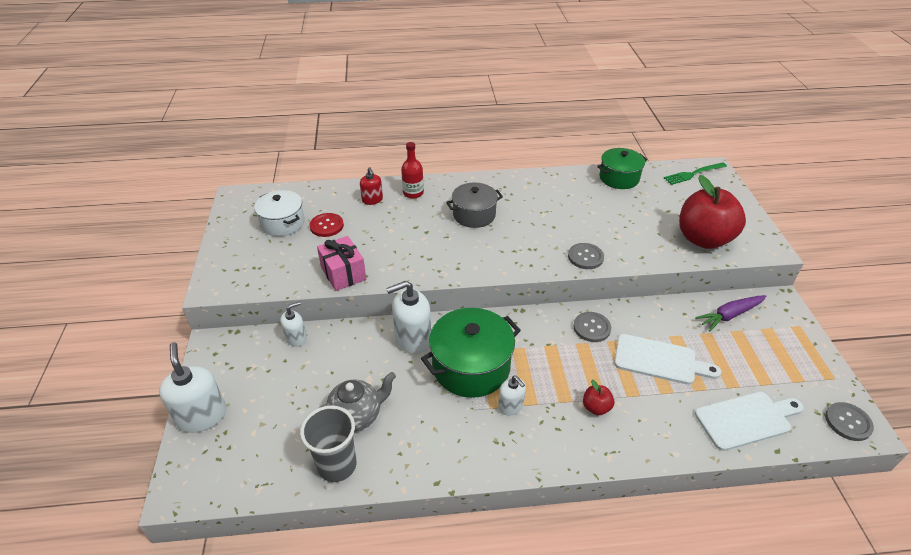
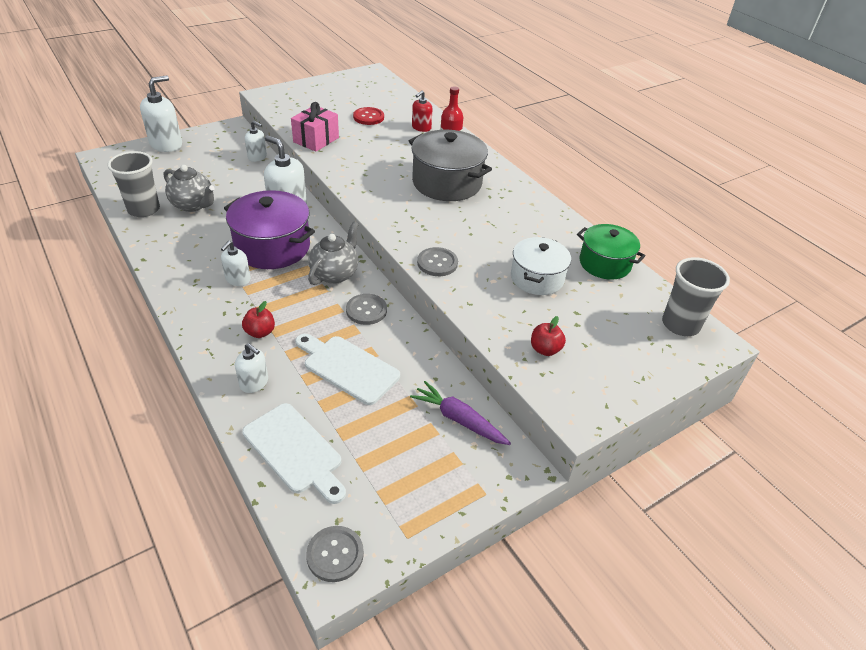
camera: 60 degrees right, 0 degrees up
(282, 223) = (356, 99): white pot -> white pot (537, 278)
(471, 366) = (272, 247): green pot -> purple pot
(474, 215) = (447, 183): grey pot -> grey pot, size x1.52
(533, 333) = (335, 274): none -> grey teapot
(659, 360) = (348, 368): white cutting board -> white cutting board turned 135 degrees clockwise
(662, 428) = (254, 383): none -> white soap dispenser
(693, 174) = (680, 324): green fork -> grey cup
(703, 239) = (545, 349): red apple -> red apple, size x0.42

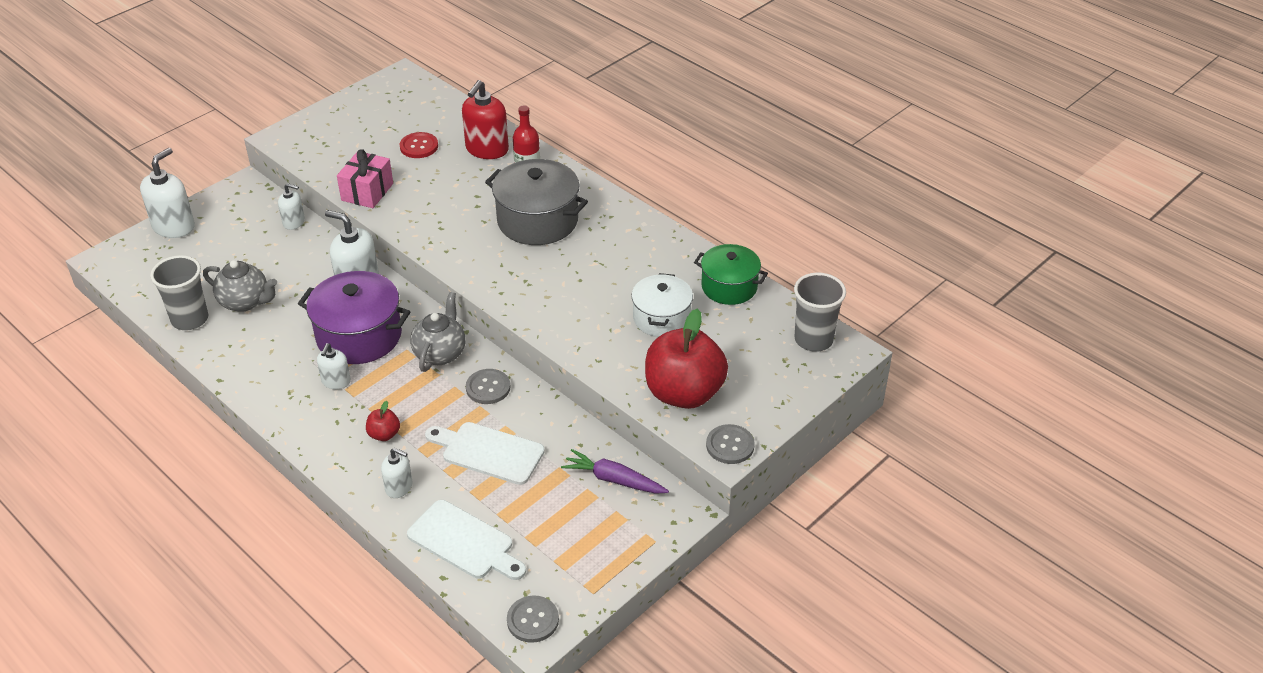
camera: 10 degrees left, 0 degrees up
(421, 128) = (487, 149): red soap dispenser -> red soap dispenser, size x1.74
(437, 263) = (553, 322): grey button -> grey button (730, 445)
(545, 349) = (684, 393): red apple -> red apple, size x2.40

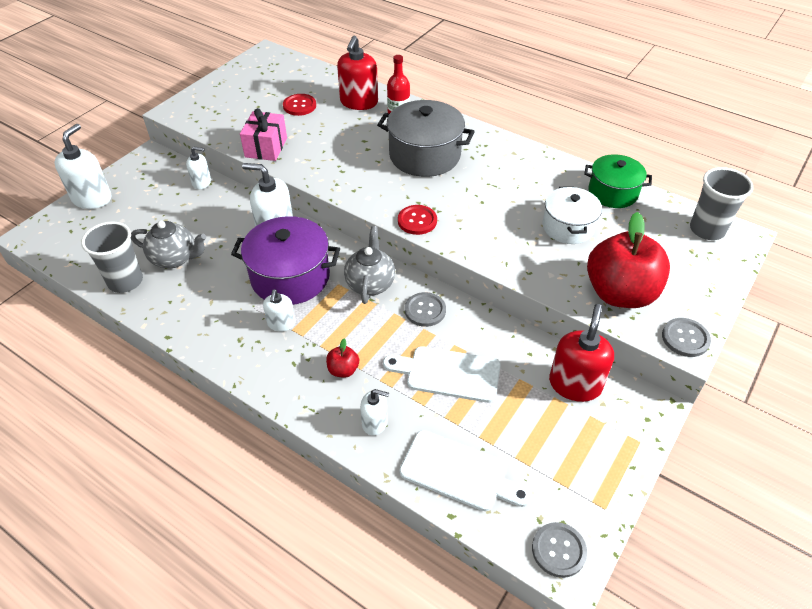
camera: 10 degrees left, 5 degrees up
(502, 292) = (417, 221): none -> red button
(614, 480) = (575, 384): purple carrot -> red soap dispenser

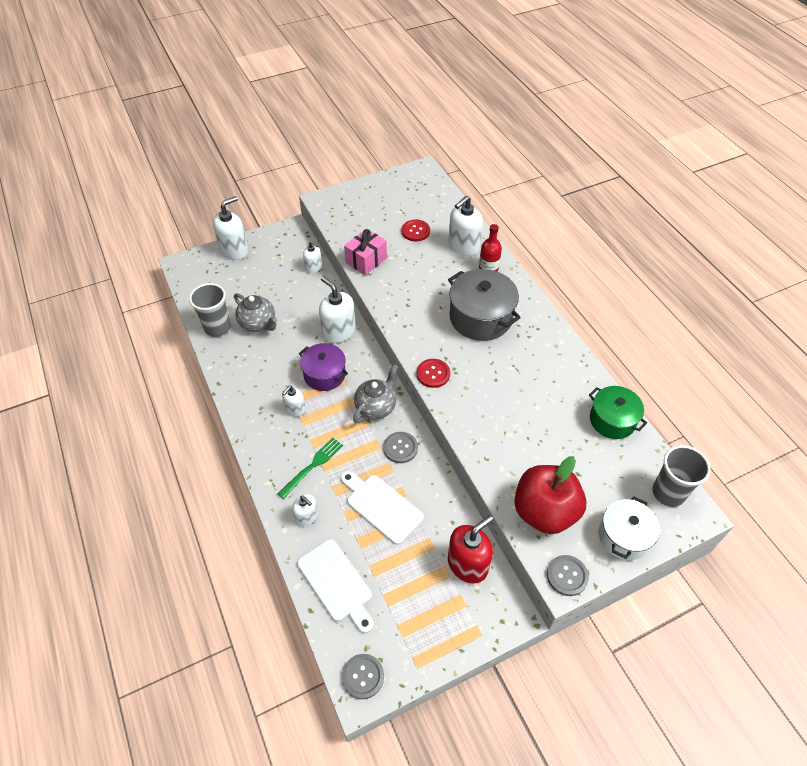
camera: 30 degrees right, 5 degrees up
(290, 277) = (324, 374): purple pot -> purple pot, size x0.66
(343, 370) = (312, 466): red apple -> green fork
(359, 102) = (463, 246): red soap dispenser -> white soap dispenser
(568, 227) = (548, 434): white pot -> white pot (623, 536)

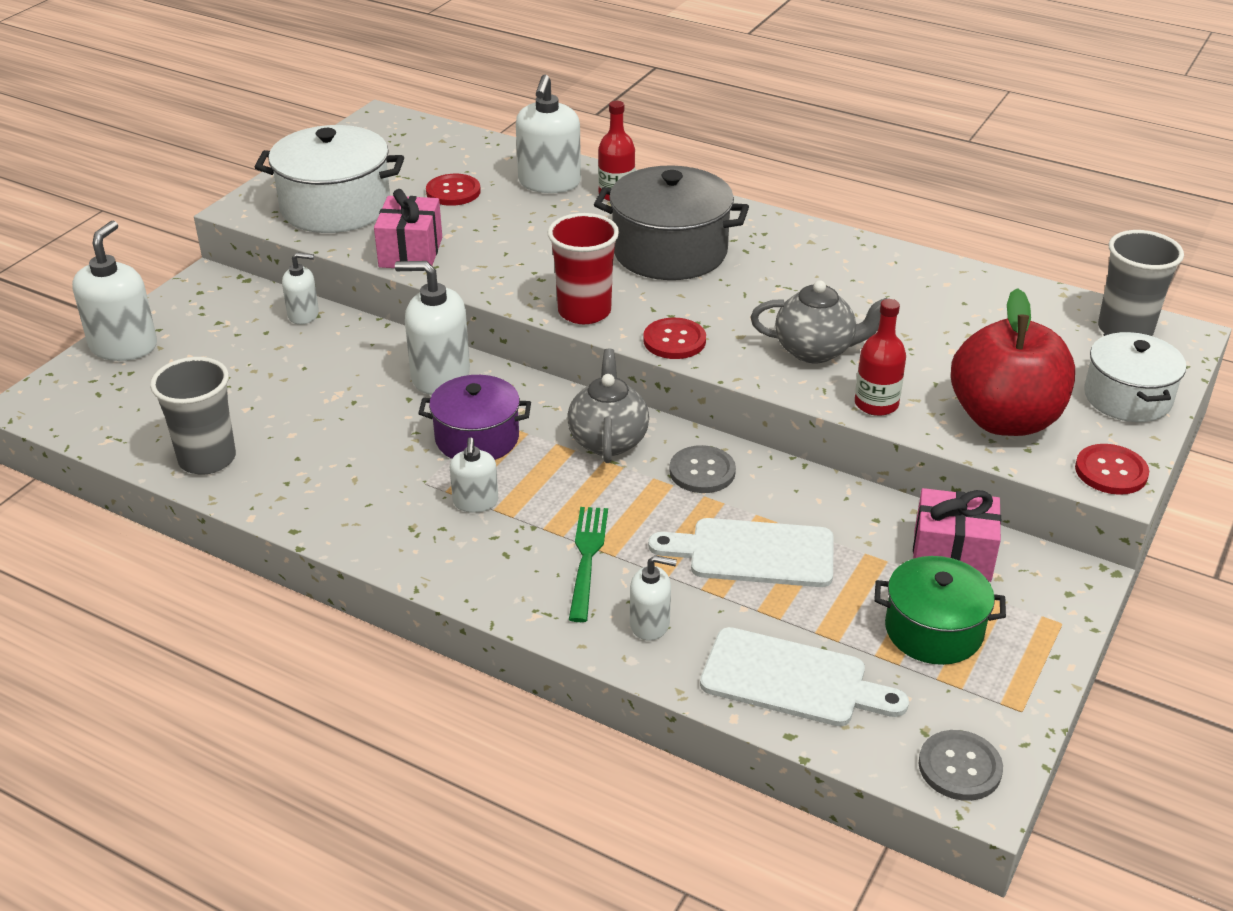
camera: 35 degrees left, 15 degrees down
(258, 324) = (282, 423): grey teapot -> grey teapot (815, 350)
(358, 217) = (335, 207): none -> white pot
(409, 335) = (584, 312): none -> red cup
(468, 564) = (952, 555): red soap dispenser -> pink gift
(490, 465) = (876, 404): none -> red bottle
(567, 576) = (1111, 471): grey button -> red button
(612, 420) = (974, 288): green pot -> green pot (933, 630)

